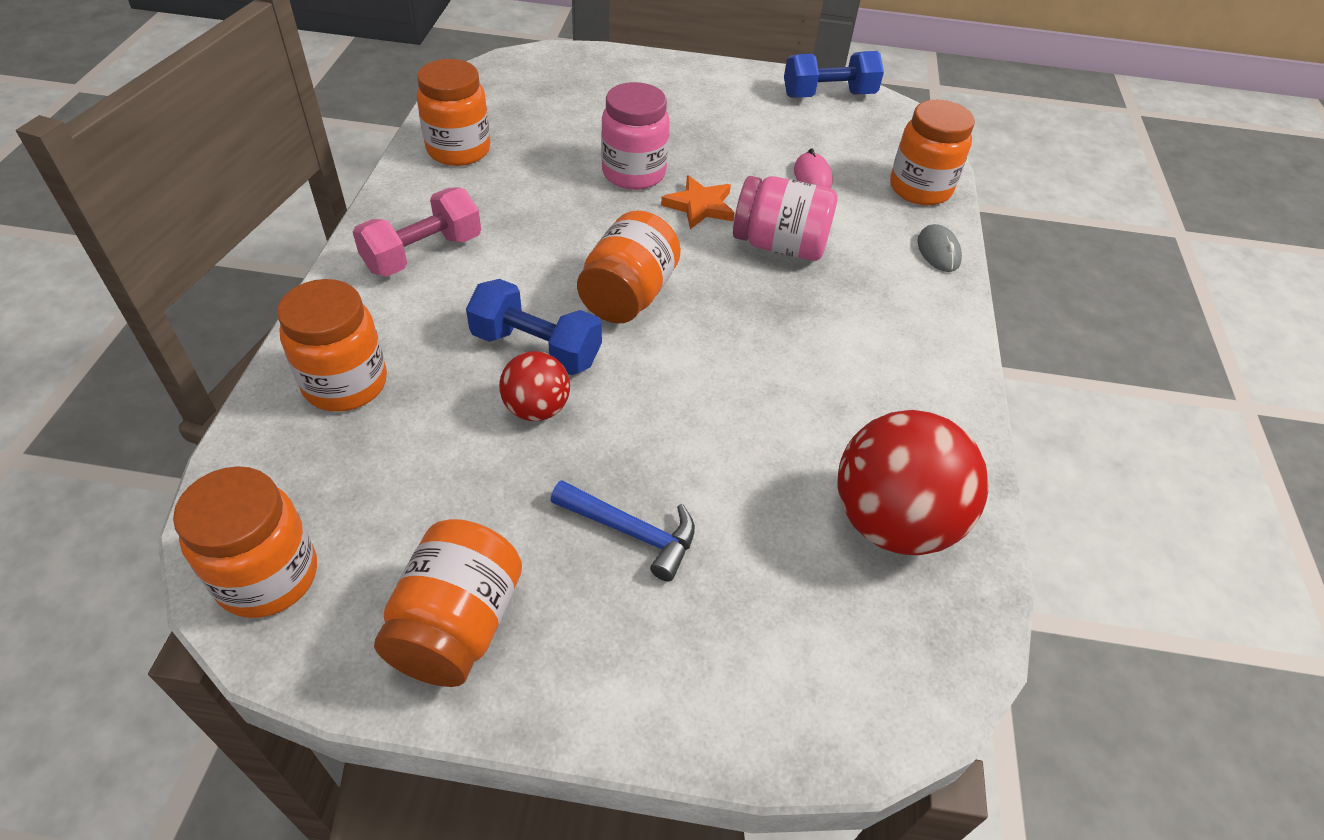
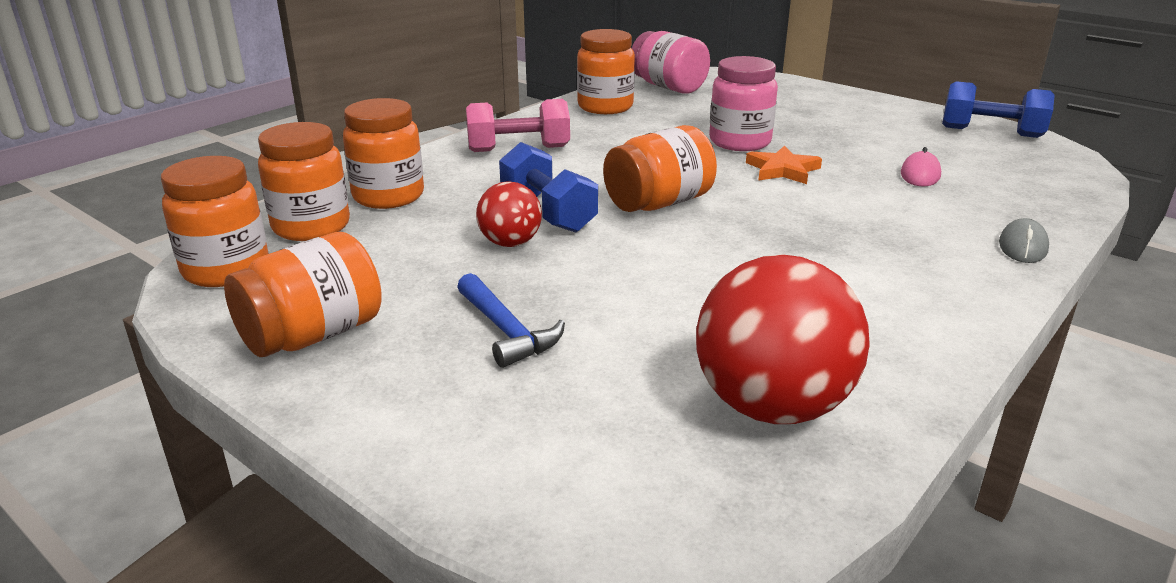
camera: 35 degrees right, 20 degrees down
(780, 245) = (839, 206): pink jar -> pink jar (668, 87)
(920, 189) = (1042, 204): orange jar -> orange jar (311, 227)

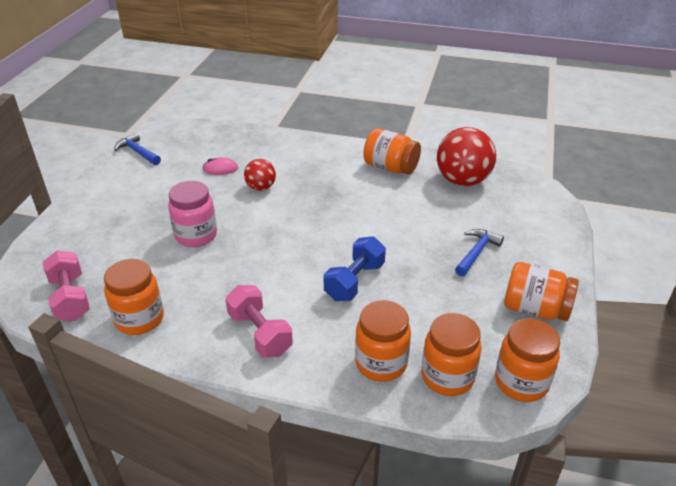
camera: 115 degrees left, 10 degrees up
(510, 243) = (401, 282): red ball -> red ball (261, 187)
(659, 203) = (314, 244): orange jar -> orange jar (390, 167)
(668, 87) = (70, 298): pink jar -> pink dumbbell
(782, 170) = (237, 212): orange star -> none
(991, 132) = (137, 152): blue dumbbell -> blue hammer
(1022, 246) = (294, 140): grey mouse -> none

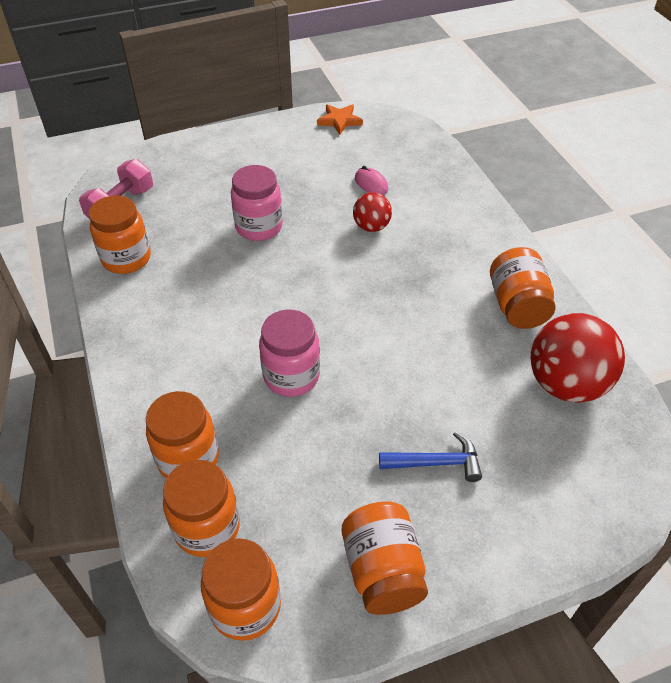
camera: 55 degrees right, 10 degrees up
(137, 152) = (339, 121): blue hammer -> orange star
(260, 333) = (164, 345): pink dumbbell -> none
(354, 281) = (291, 376): blue dumbbell -> pink jar

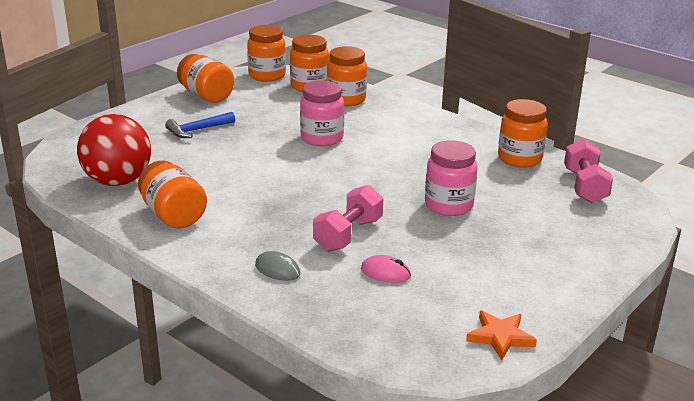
camera: 150 degrees right, 20 degrees down
(371, 227) = (348, 235): red ball -> pink dumbbell
(450, 213) = (277, 270): none -> grey mouse

